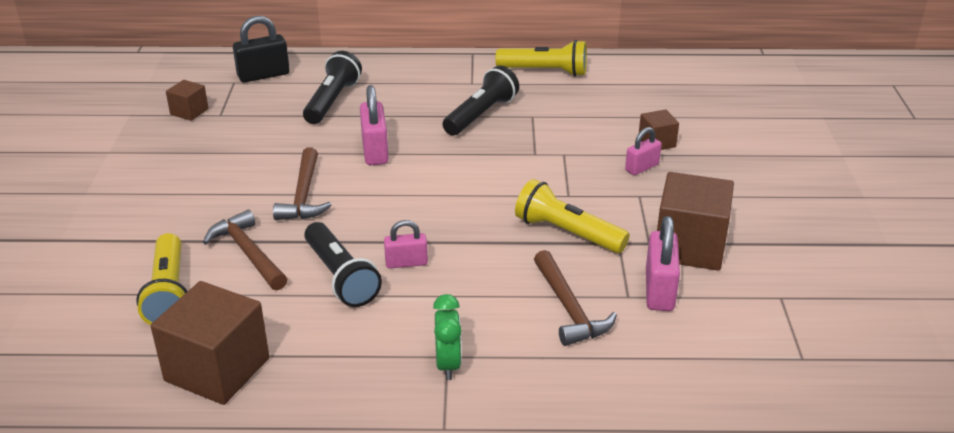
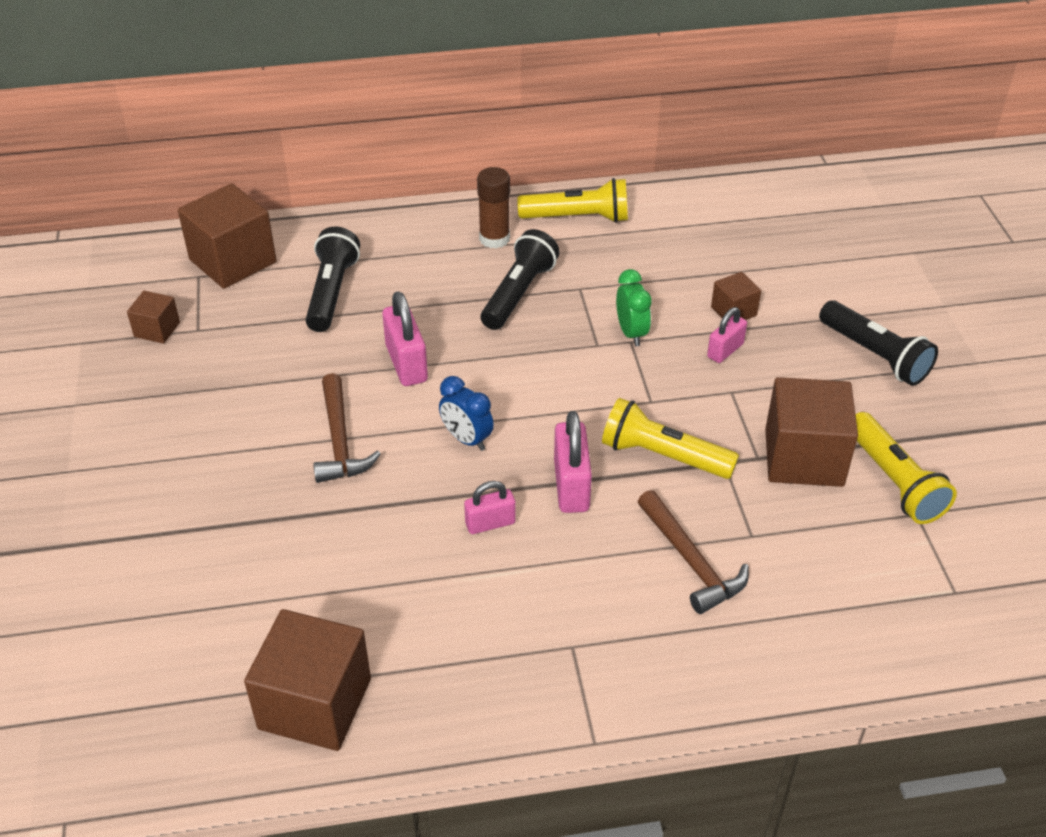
camera: 10 degrees left, 10 degrees up
(169, 293) = (222, 605): yellow flashlight -> yellow flashlight (894, 481)
(248, 253) = (299, 534): brown hammer -> none
(263, 75) = (233, 261): black padlock -> brown cube
(340, 277) = (419, 554): black flashlight -> black flashlight (874, 355)
(406, 205) = (467, 439): none -> blue clock
(448, 364) = (576, 657): green clock -> green clock (631, 333)
(473, 79) = (494, 238): none -> brown glue stick
(659, 290) = (784, 523): pink padlock -> pink padlock (571, 486)

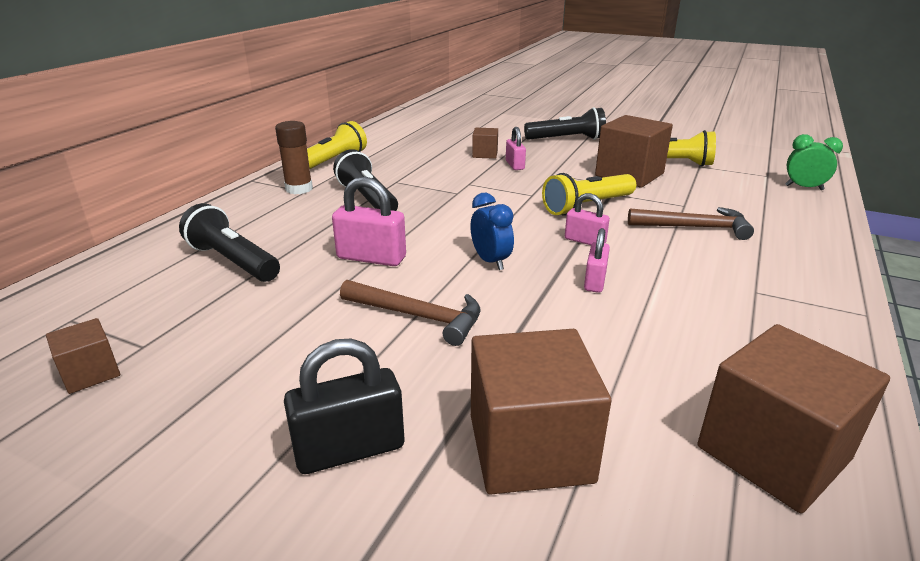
camera: 55 degrees left, 15 degrees down
(173, 488) = (350, 449): none -> black padlock
(233, 261) = (94, 294): brown cube -> brown cube (530, 448)
(467, 439) = (490, 261): blue clock -> blue clock turned 105 degrees counterclockwise
(571, 486) = (585, 241): pink padlock -> pink padlock, size x0.63
(631, 333) = (462, 181): green clock -> green clock (804, 188)

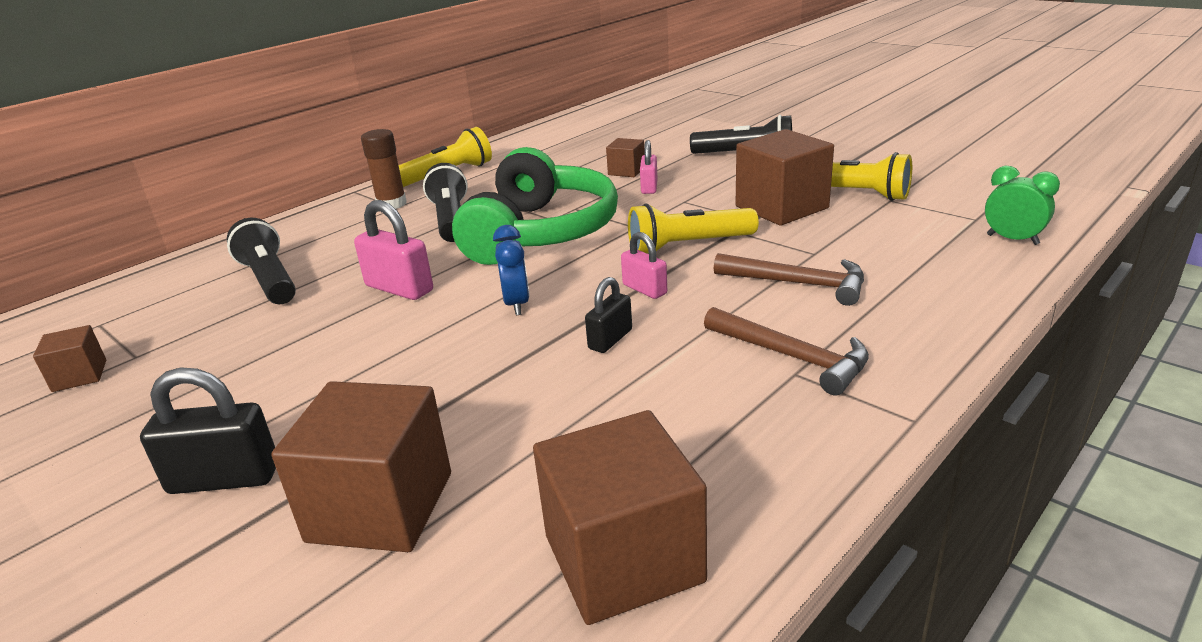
camera: 20 degrees right, 0 degrees up
(418, 316) = (391, 357): brown hammer -> brown hammer (792, 357)
(457, 204) = (540, 232): none -> green headphones
(595, 281) = (610, 339): pink padlock -> black padlock

